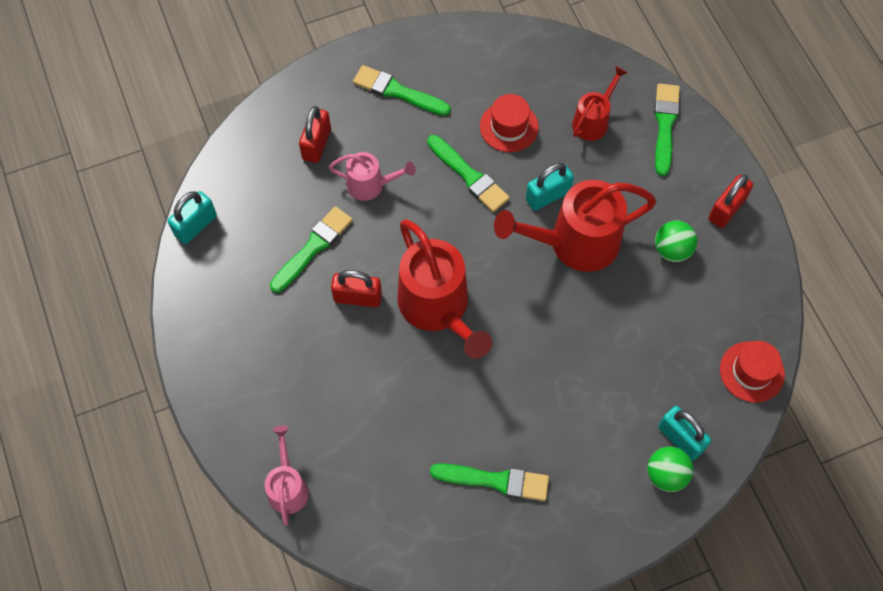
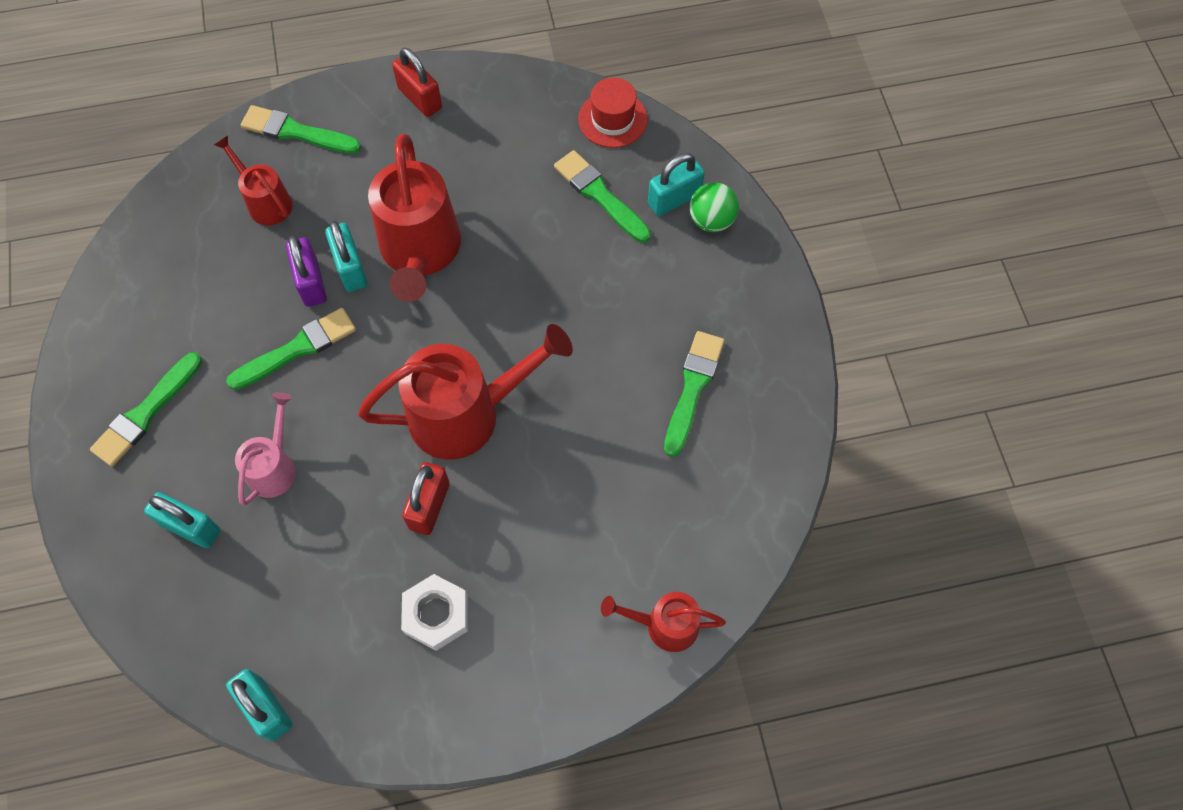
camera: 80 degrees left, 0 degrees up
(275, 320) = (436, 614): none -> white nut
(288, 486) = (664, 625): pink watering can -> red watering can
(313, 248) = (344, 552): green brush -> green brush (600, 195)
(316, 144) = (191, 527): red padlock -> turquoise padlock
(509, 127) = (243, 292): red hat -> none
(528, 171) = (311, 283): none -> purple padlock
(672, 250) = (455, 159): green ball -> none

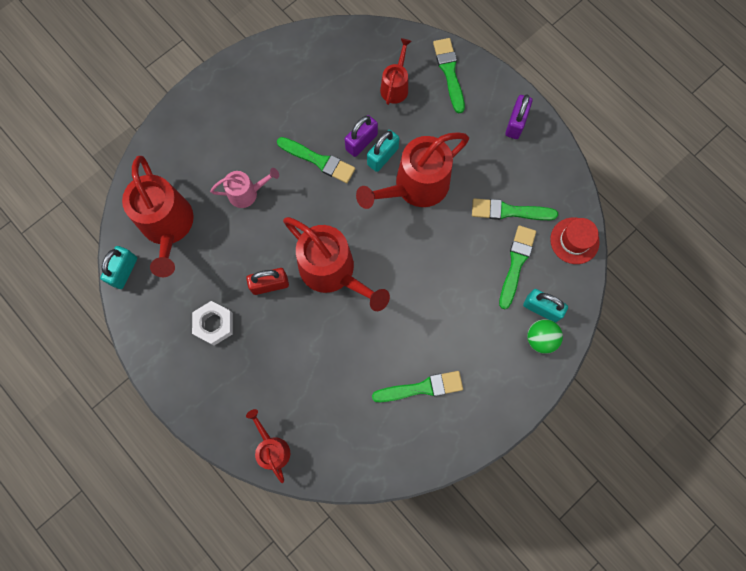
camera: 60 degrees right, 10 degrees up
(146, 413) = (240, 111): green brush -> green brush (509, 211)
(191, 527) = (193, 174): turquoise padlock -> none
(245, 605) = (168, 227): none -> red watering can
(420, 98) = (515, 123): red padlock -> purple padlock

